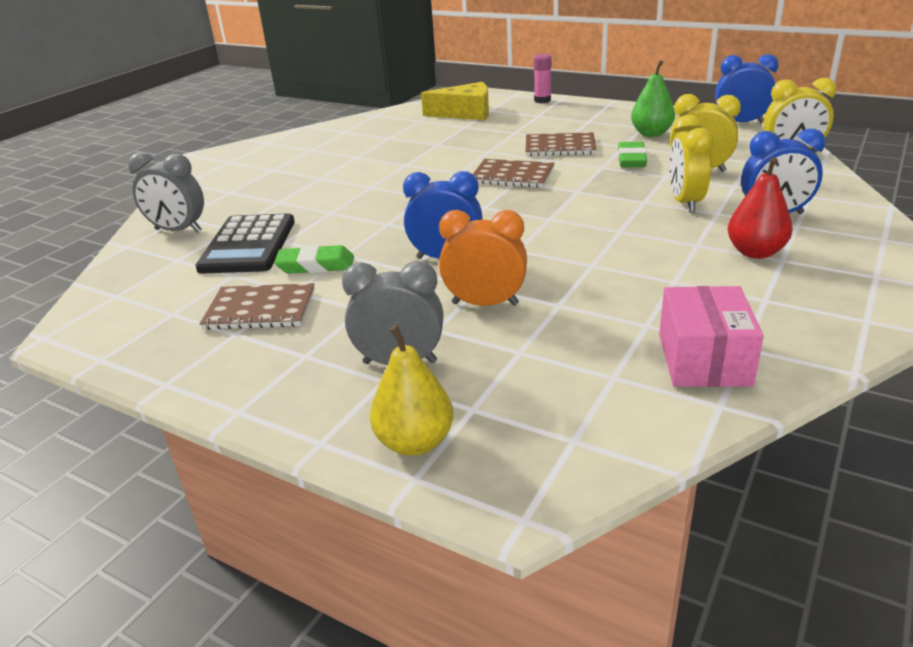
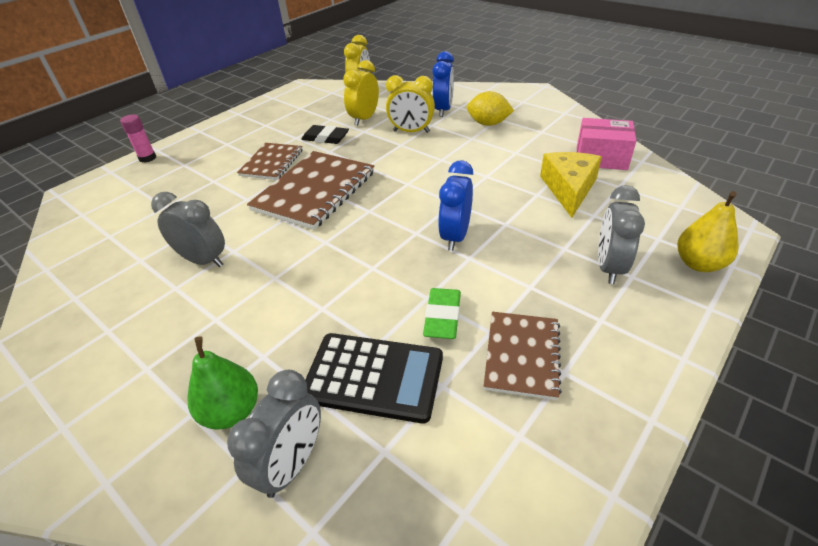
camera: 80 degrees left, 10 degrees up
(391, 157) = (203, 260): none -> grey clock
(465, 113) = (126, 203): yellow cheese -> yellow cheese (569, 189)
(485, 304) = (532, 223): orange clock -> none
(512, 176) = (315, 191): brown notebook -> brown notebook, size x1.67
(631, 159) = (325, 138): green eraser -> black eraser
(651, 134) = (283, 124): green pear -> green pear (232, 411)
(740, 123) = (296, 93): blue clock -> none
(755, 252) = (488, 124): red pear -> yellow lemon

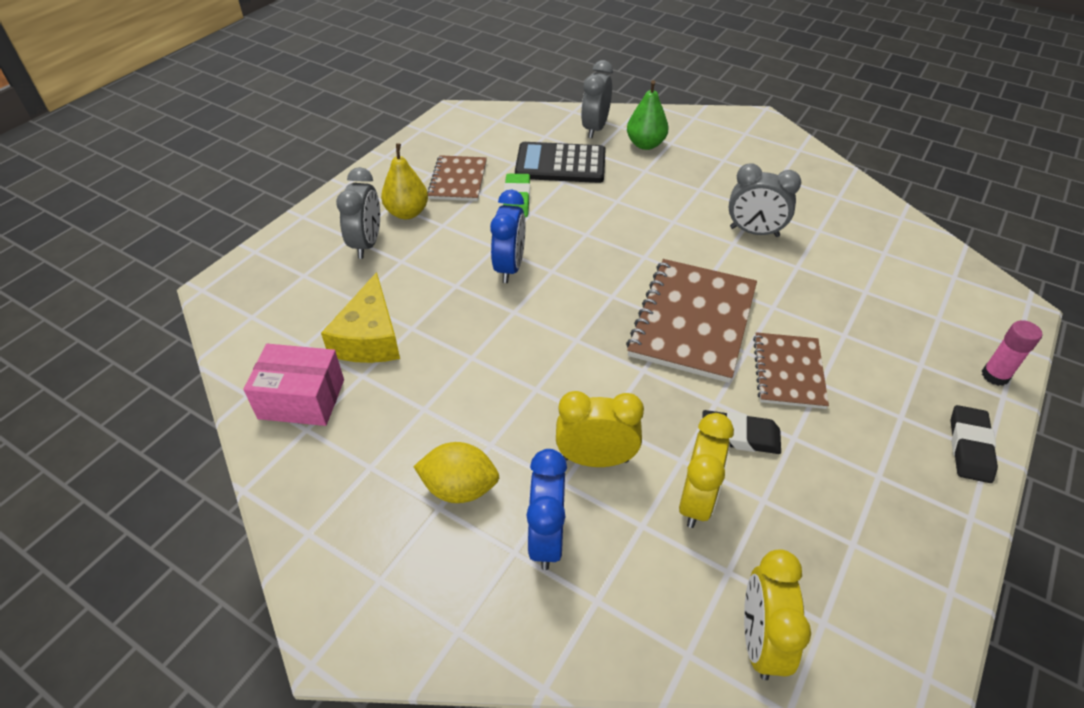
camera: 170 degrees right, 5 degrees up
(206, 132) = (970, 447): none -> black eraser
(698, 264) = (284, 251): yellow pear -> yellow pear (407, 213)

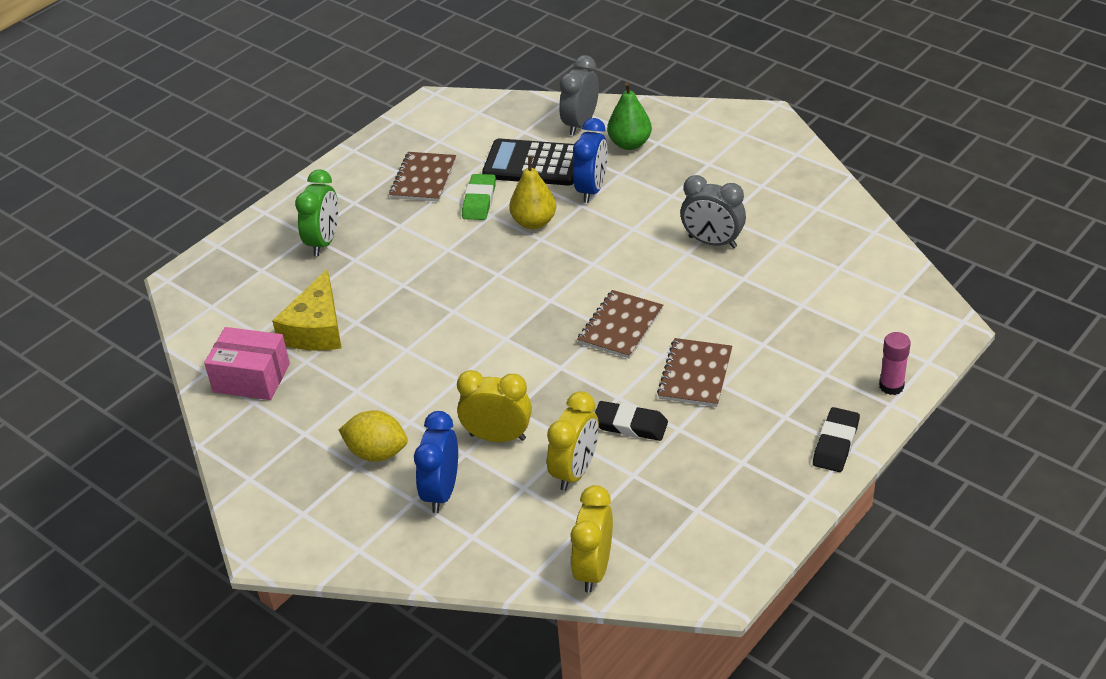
camera: 10 degrees right, 5 degrees down
(367, 244) = (324, 242): grey clock -> green clock
(407, 213) = (367, 212): yellow pear -> yellow pear (534, 222)
(509, 267) = (457, 269): blue clock -> blue clock (591, 190)
(692, 321) = (620, 326): brown notebook -> brown notebook, size x0.60

